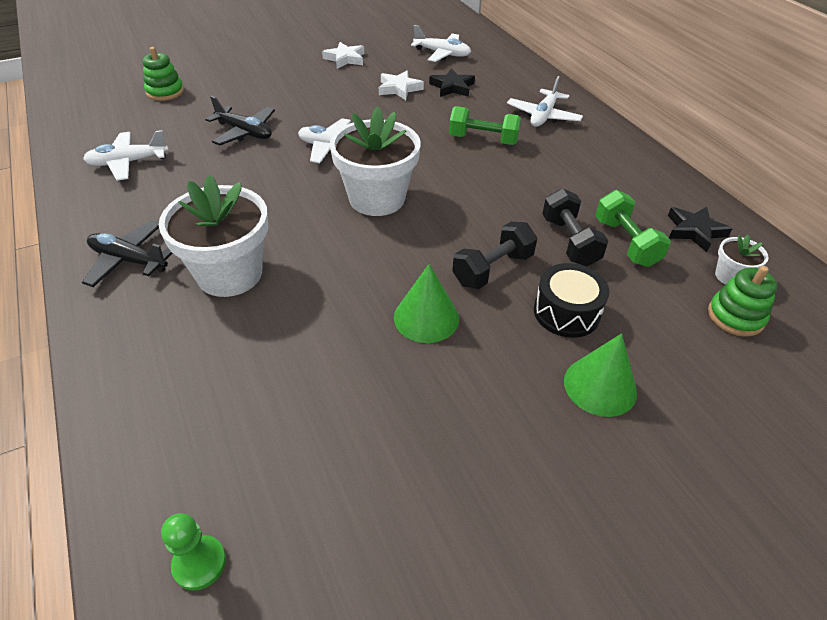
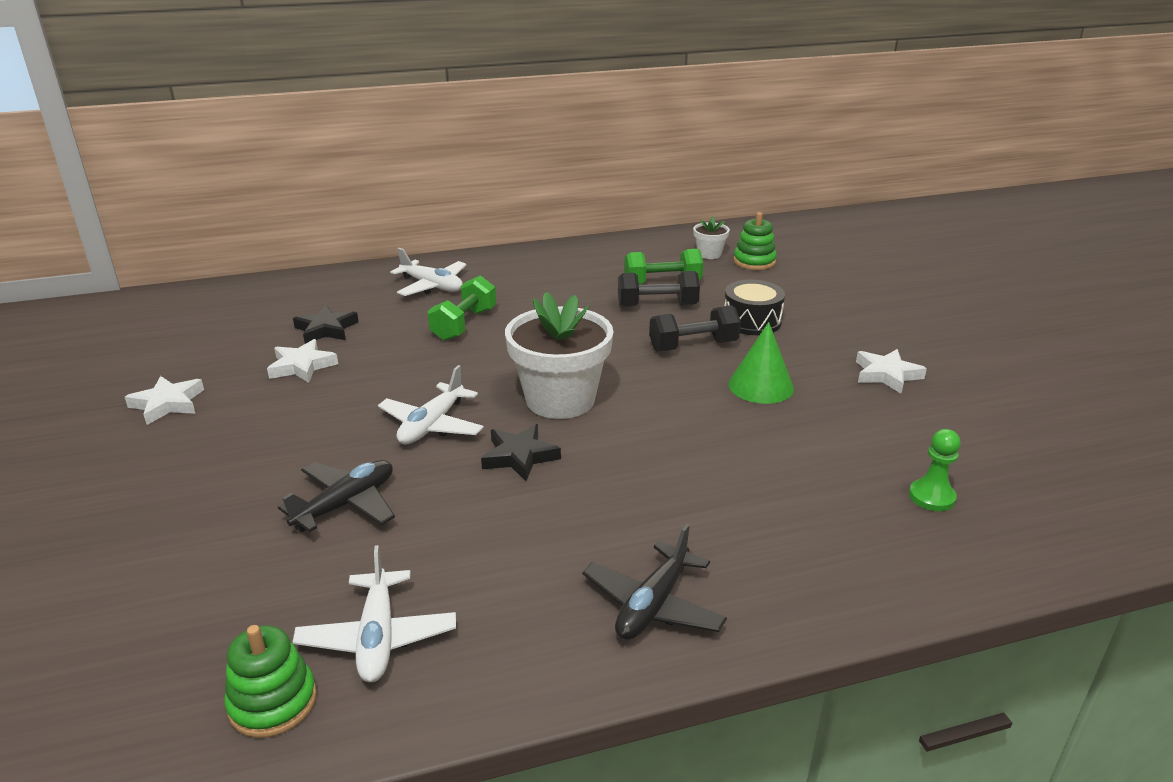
camera: 80 degrees left, 15 degrees down
(165, 92) = (125, 611): green stacking toy -> green stacking toy (273, 702)
(199, 563) = (1062, 515): green pawn -> green pawn (931, 497)
(229, 274) = (689, 510): white flower pot -> none
(442, 54) = (225, 327): white plane -> none
(478, 429) = (886, 375): none -> white star
(492, 269) = (693, 346): black dumbbell -> black dumbbell turned 75 degrees counterclockwise
(600, 386) = (832, 321): green cone -> none
(694, 231) = (651, 255): black star -> black star (519, 456)

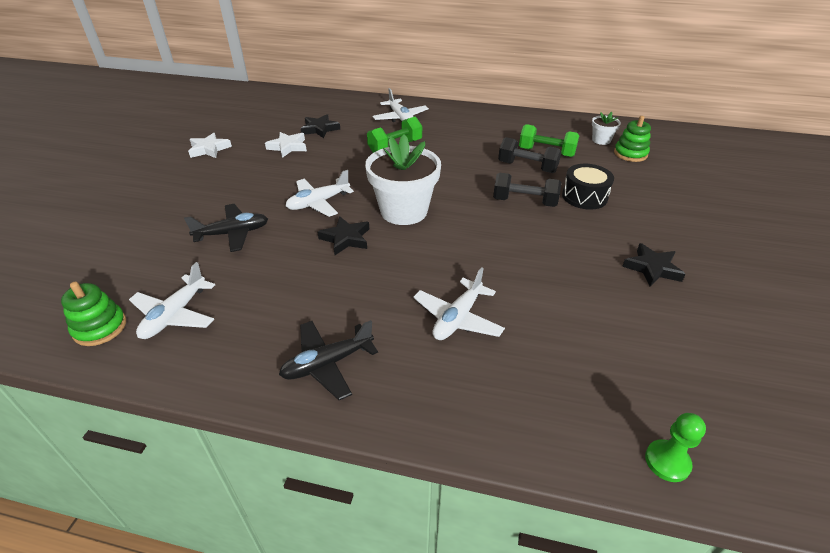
camera: 30 degrees right, 10 degrees up
(748, 496) = (458, 318): none -> white plane
(761, 386) = (544, 245): green cone -> none
(886, 375) = (652, 268): white star -> black star
(931, 497) = (593, 374): green pawn -> green pawn (667, 461)

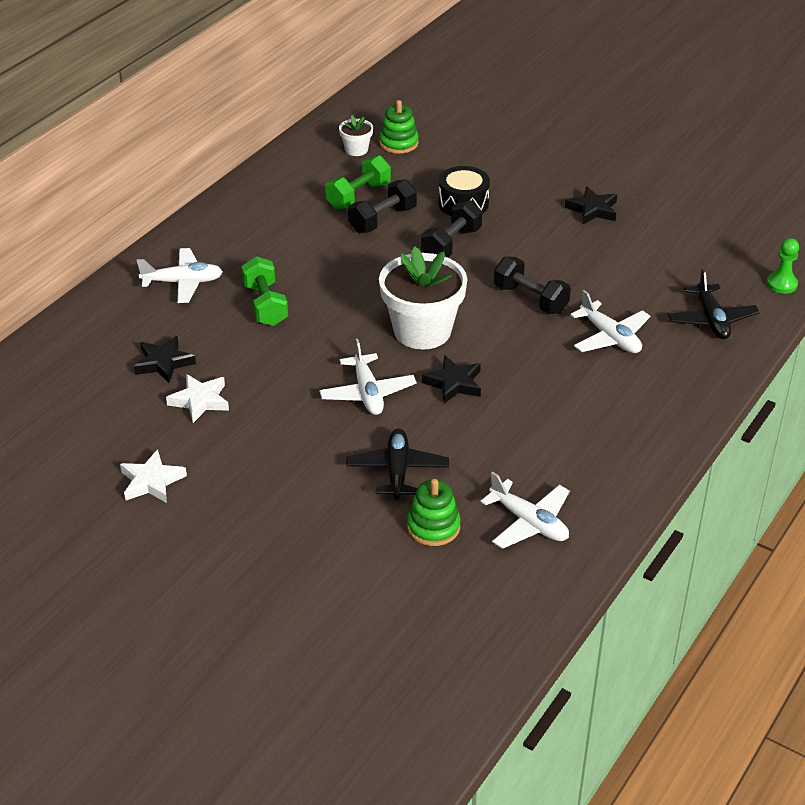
camera: 70 degrees left, 0 degrees up
(100, 327) = (526, 580): green stacking toy -> green stacking toy (433, 527)
(327, 364) = (637, 425): black plane -> black plane (711, 320)
(482, 257) = (530, 299): none -> black dumbbell

